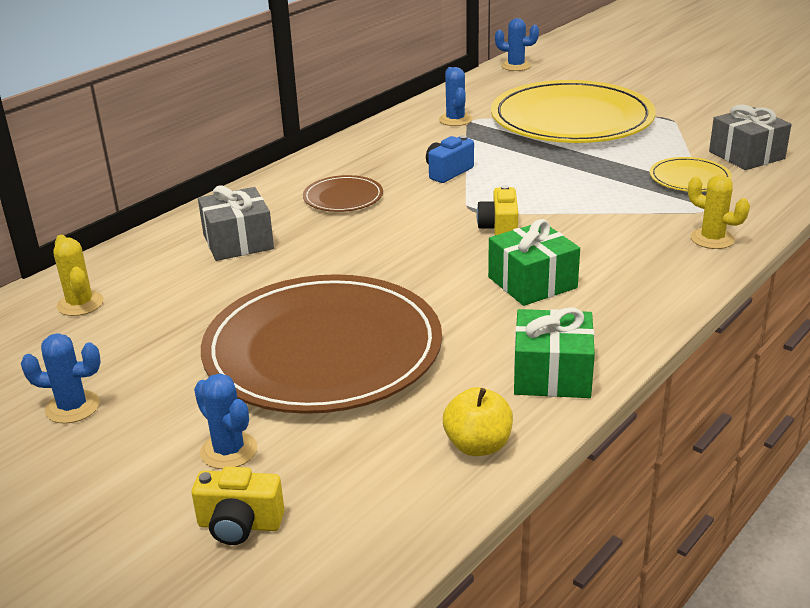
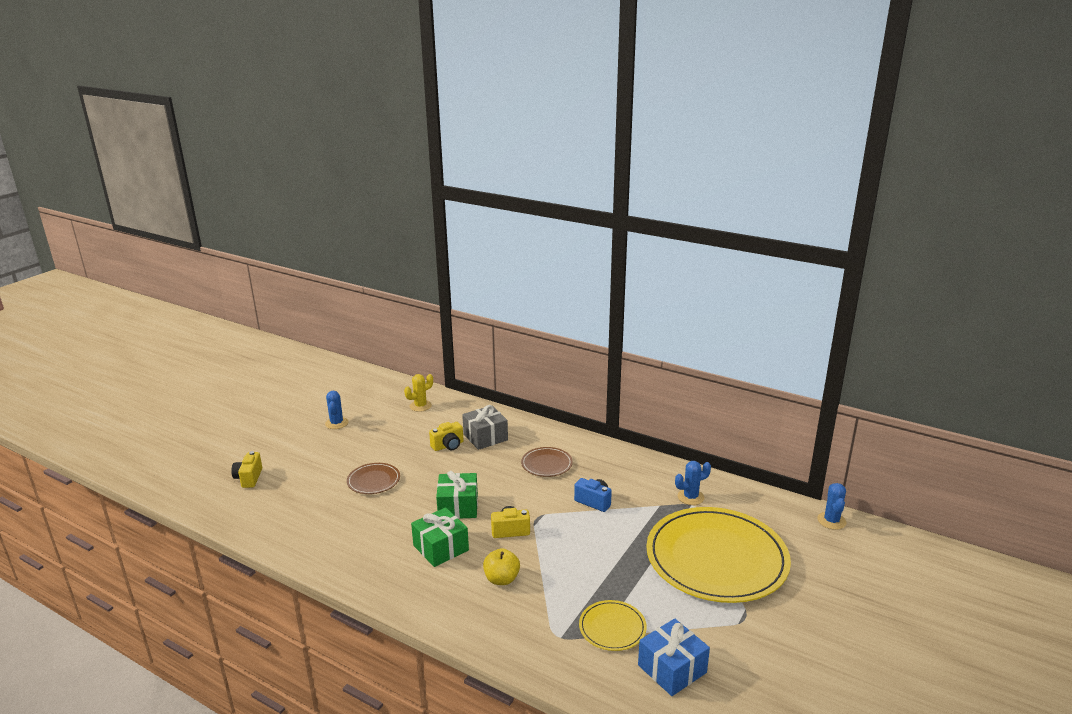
camera: 80 degrees right, 5 degrees down
(229, 451) = (297, 467): blue cactus -> none
(245, 275) = (448, 446): none -> yellow camera
(323, 350) = (373, 480): brown plate -> brown plate, size x0.43
(478, 445) = (285, 537): yellow apple -> yellow apple (501, 579)
(552, 374) = (341, 559): green gift -> green gift (458, 506)
(712, 239) = (506, 635): yellow cactus -> none
(746, 155) = (672, 669): grey gift -> blue gift

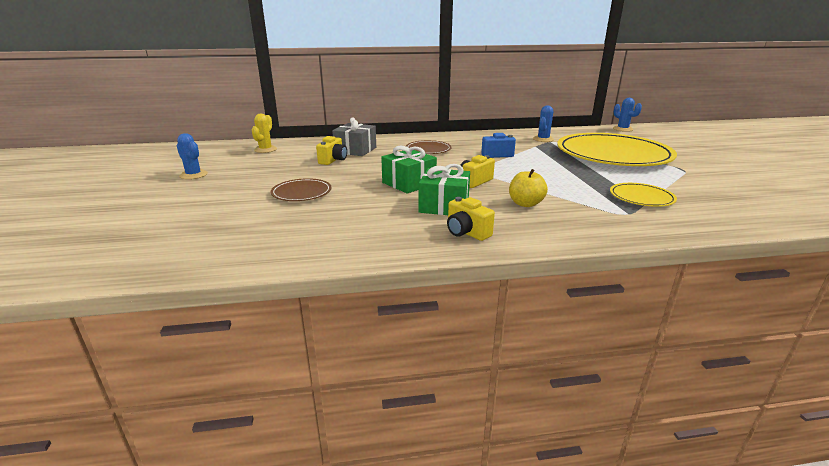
camera: 40 degrees left, 0 degrees up
(249, 478) = (141, 231): yellow camera -> yellow camera (466, 232)
(672, 669) = (711, 200): blue gift -> none

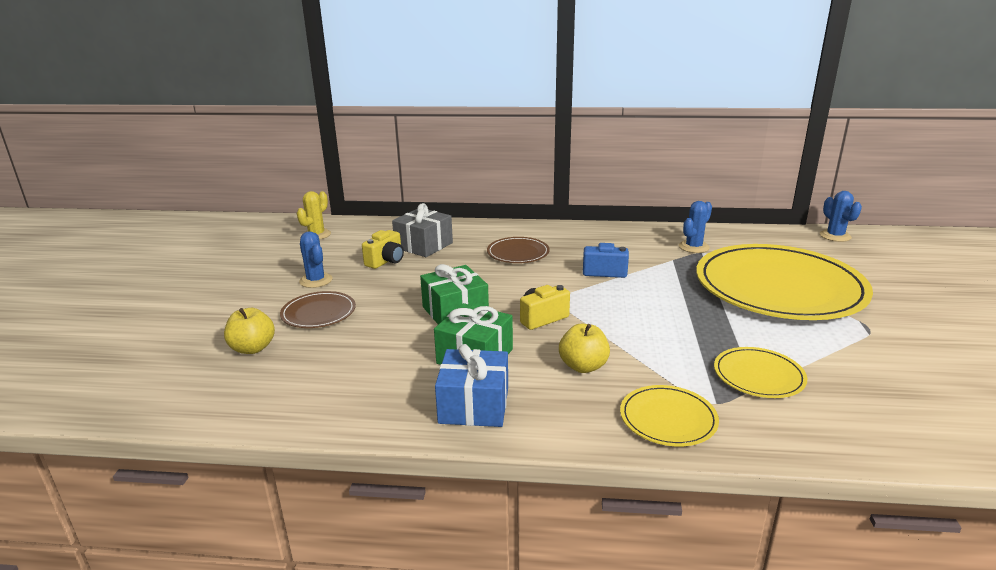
camera: 15 degrees right, 0 degrees up
(193, 175) = (216, 270): blue cactus -> blue cactus (316, 280)
(261, 218) = (253, 348): none -> yellow apple
(466, 232) = (474, 405): yellow camera -> blue gift
(606, 225) = (668, 418): none -> yellow plate

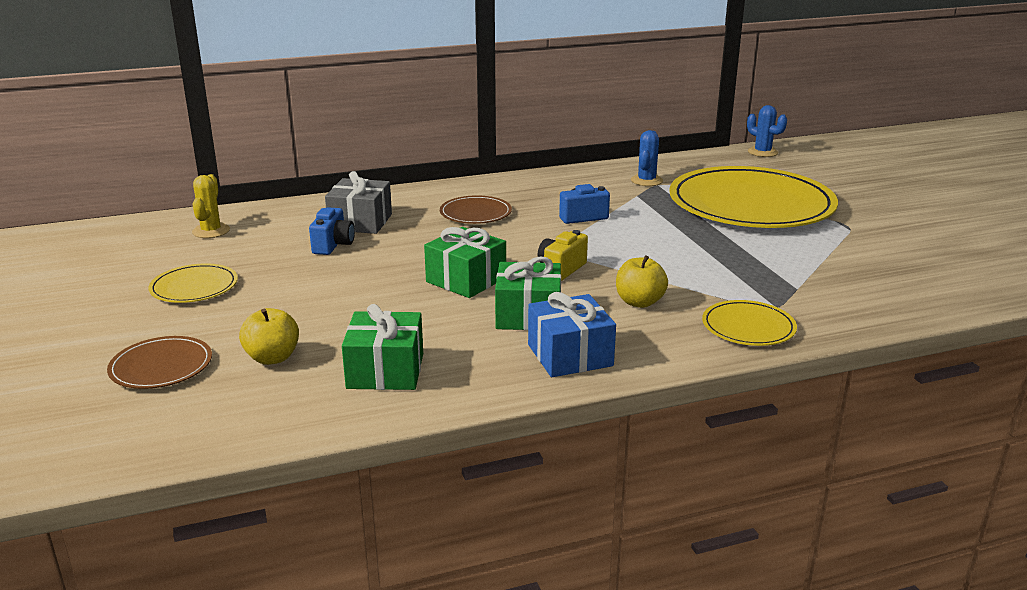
camera: 25 degrees left, 0 degrees up
(316, 280) = (269, 279): blue cactus -> none
(317, 381) = (385, 371): none -> green gift
(318, 313) = (311, 309): brown plate -> brown plate (161, 366)
(386, 261) = (333, 245): yellow camera -> blue camera
(758, 375) = (792, 279): yellow plate -> yellow plate (194, 287)

